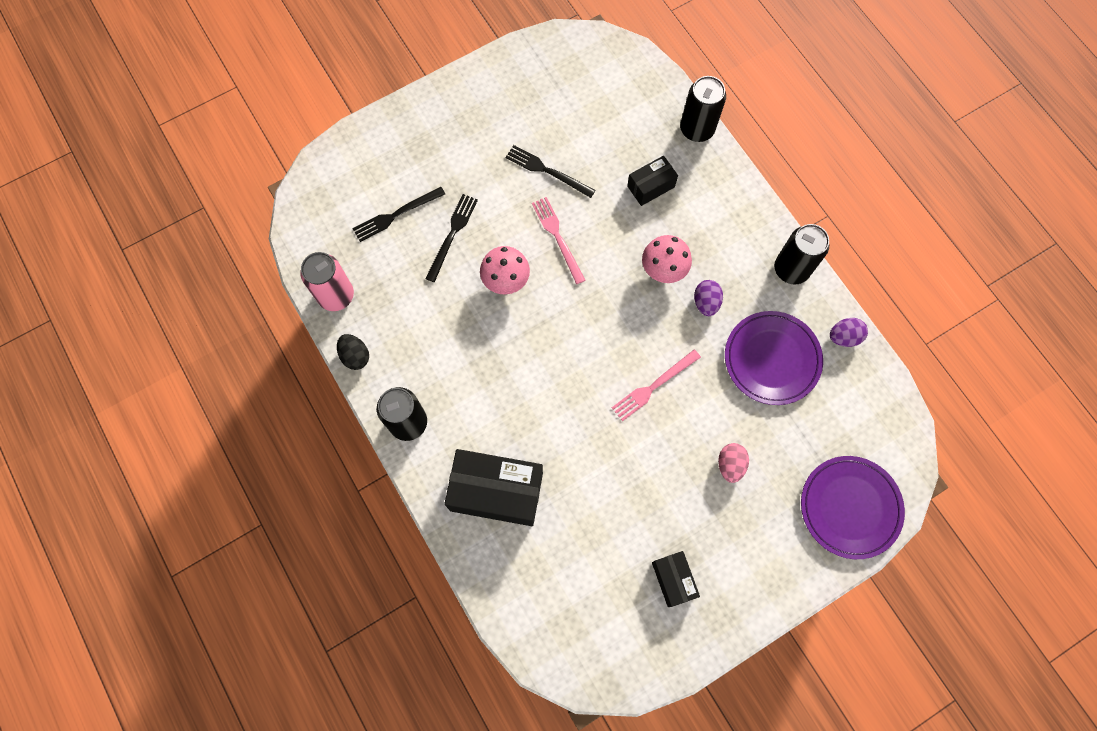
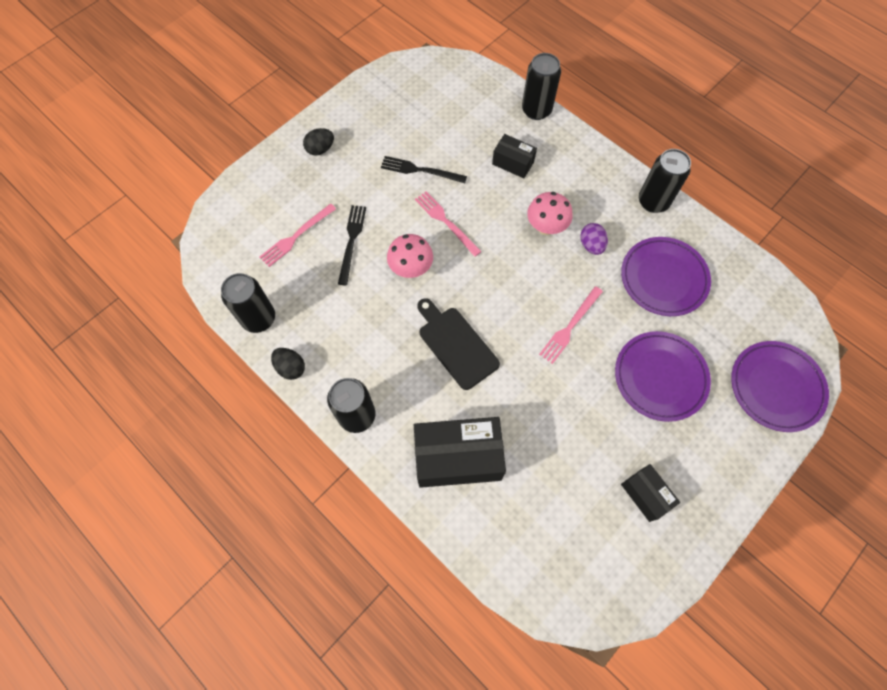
camera: 15 degrees left, 5 degrees down
(336, 295) = (259, 318): pink can -> black can
(396, 215) = (296, 236): black fork -> pink fork
(447, 120) = (320, 149): none -> black egg
(528, 375) = (456, 345): none -> black cutting board
(651, 186) = (513, 163): black box -> black box turned 75 degrees clockwise
(730, 465) = (660, 377): pink egg -> purple plate
(844, 337) = (716, 245): purple egg -> none

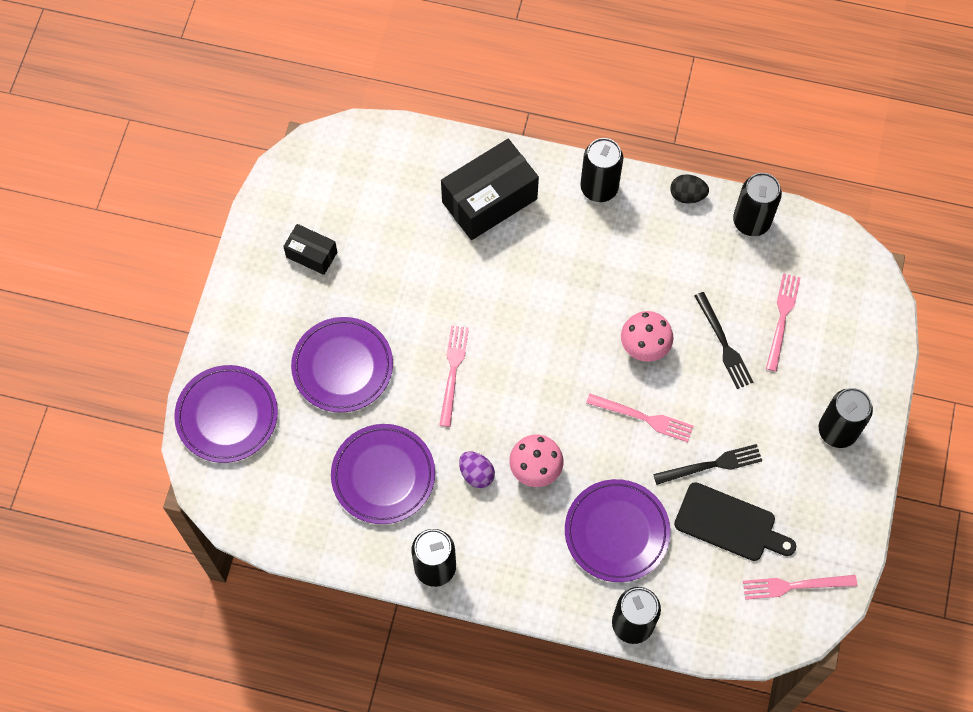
camera: 150 degrees right, 0 degrees up
(320, 149) = (837, 430): black egg -> black can
(419, 83) = (794, 585): none -> pink fork
(456, 345) = (552, 295): black cutting board -> black cutting board (729, 524)
(513, 163) = (616, 532): black box -> purple plate

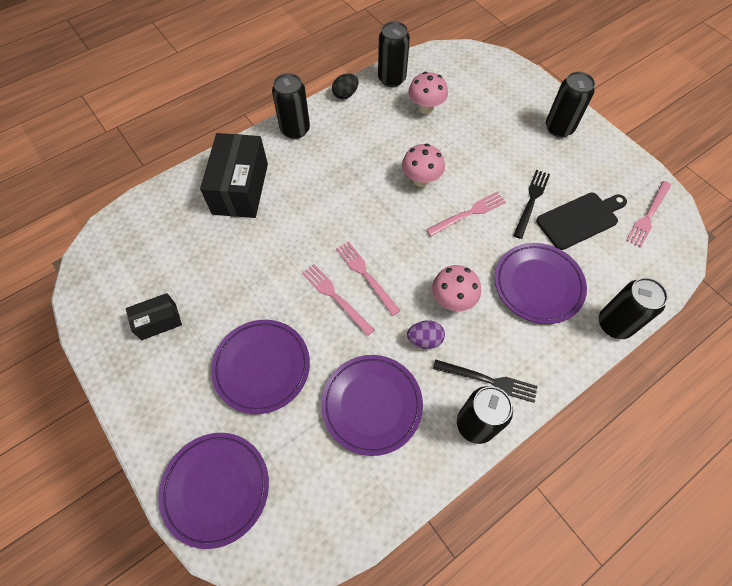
camera: 50 degrees left, 5 degrees down
(723, 343) = (455, 141): black fork -> black fork (488, 380)
(741, 284) = (425, 108): none -> pink mushroom
(782, 318) = (465, 105): pink fork -> pink fork (366, 275)

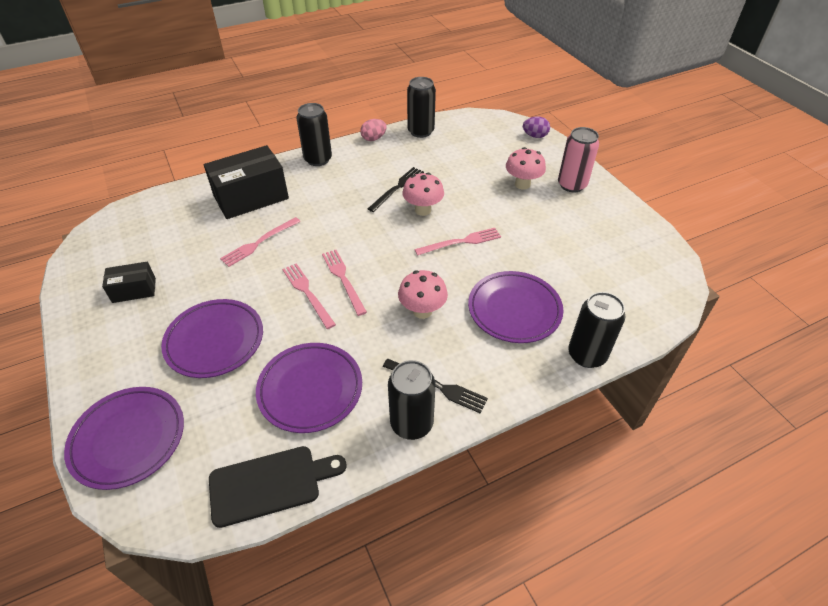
camera: 10 degrees right, 15 degrees down
(240, 188) = (251, 197): black box -> black box turned 45 degrees clockwise
(345, 94) = (373, 138): black egg -> pink egg
(424, 339) = (383, 340): purple egg -> purple egg (535, 136)
(425, 108) = (445, 156): pink mushroom -> pink mushroom (522, 184)
(531, 201) = (527, 239): black fork -> black fork (397, 188)
(559, 128) = (572, 185): black can -> pink can
(580, 219) = (573, 260): black cutting board -> black cutting board (270, 484)
(648, 215) = (647, 266): pink fork -> pink fork (259, 243)

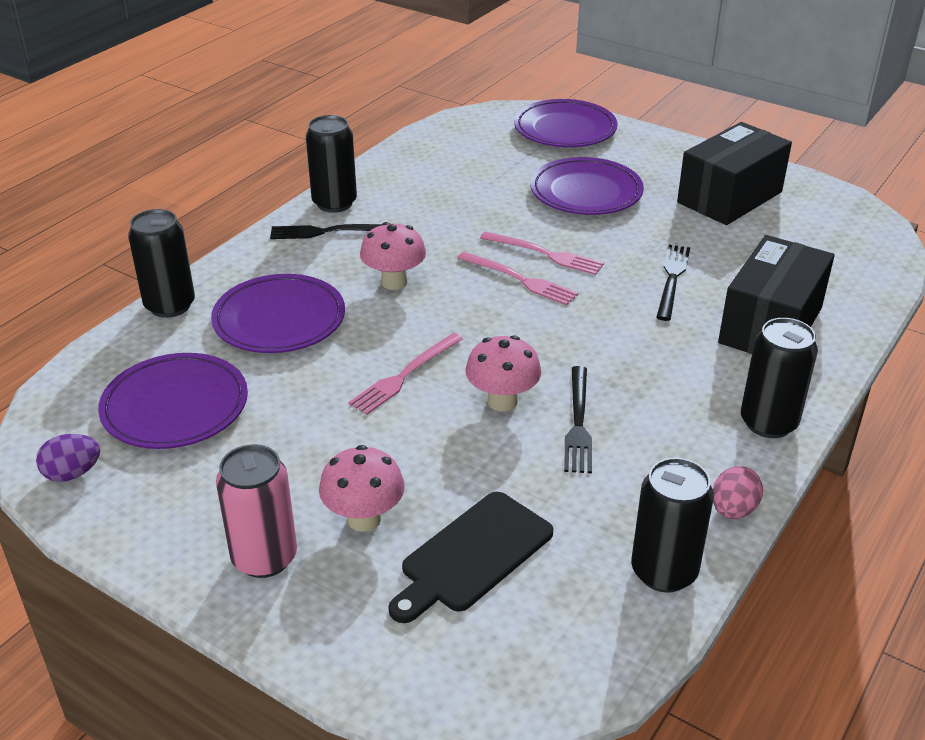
camera: 150 degrees right, 10 degrees down
(134, 290) = (729, 197): black box -> black box, size x1.88
(259, 243) = (672, 279): pink fork -> black fork
(270, 484) = (423, 144): black cutting board -> black cutting board (473, 555)
(310, 389) = (451, 193): purple plate -> purple plate (175, 407)
(535, 136) = (404, 675): purple egg -> purple egg (72, 473)

